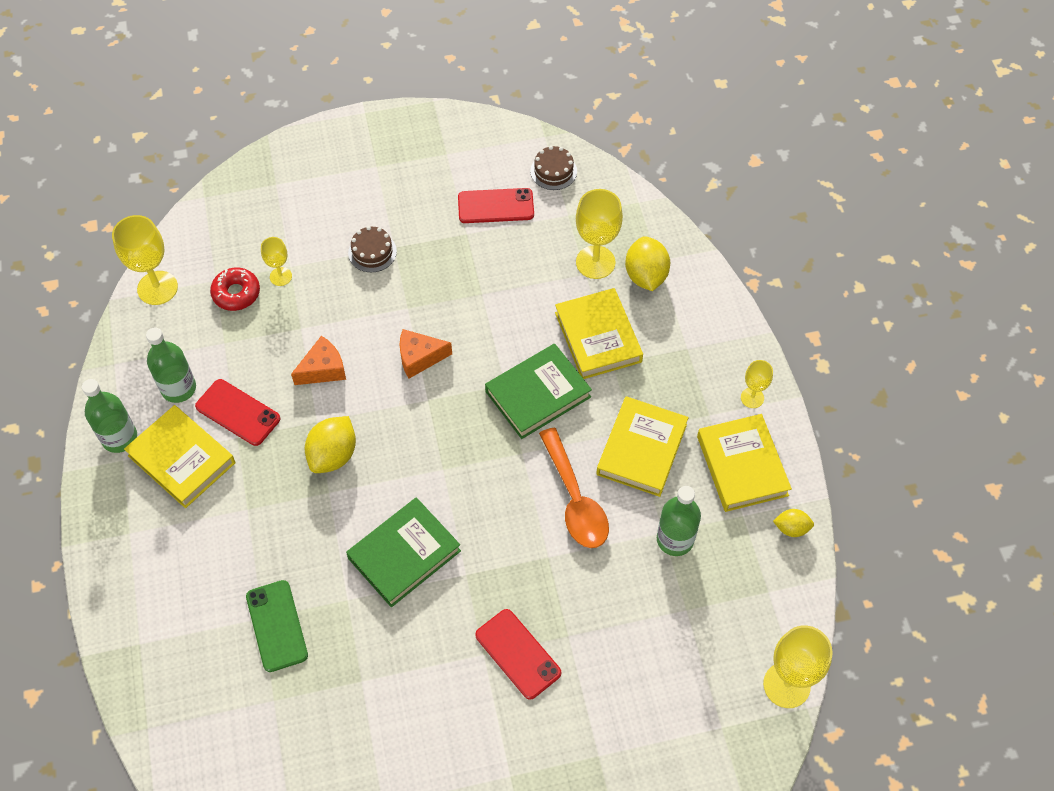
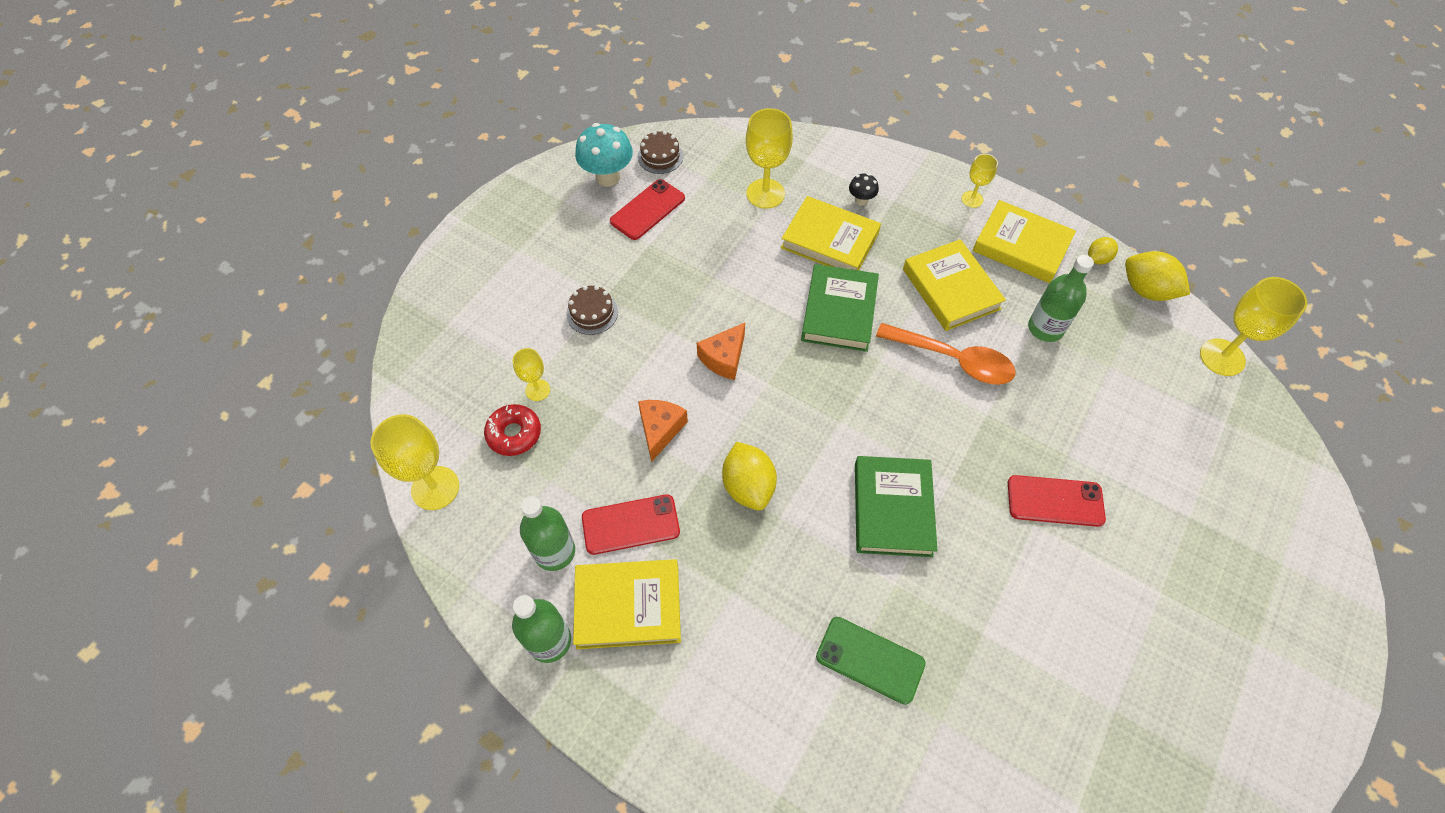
camera: 45 degrees left, 0 degrees up
(497, 158) = (608, 177): none -> turquoise mushroom
(646, 276) = (809, 176): yellow lemon -> yellow lemon (1146, 290)
(661, 326) = (861, 200): none -> black mushroom

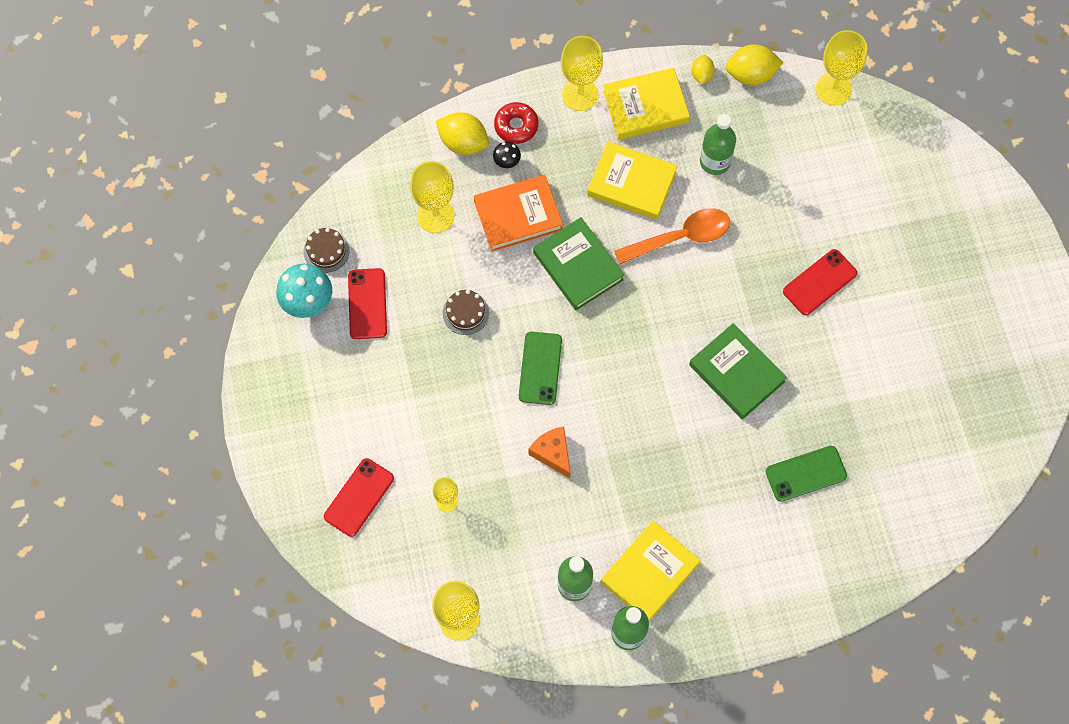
camera: 45 degrees left, 10 degrees up
(514, 434) = (466, 542): red donut -> red donut (516, 126)
(592, 313) = (419, 416): brown cake -> brown cake (465, 313)
(630, 524) = (600, 527): red phone -> red phone (359, 497)
(724, 358) = (540, 368): orange cheese -> green phone
(748, 486) = (642, 438): yellow lemon -> yellow lemon (463, 142)
(829, 240) = (518, 215): yellow book -> orange book
(972, 199) = (580, 94): yellow goblet -> yellow goblet, size x1.79

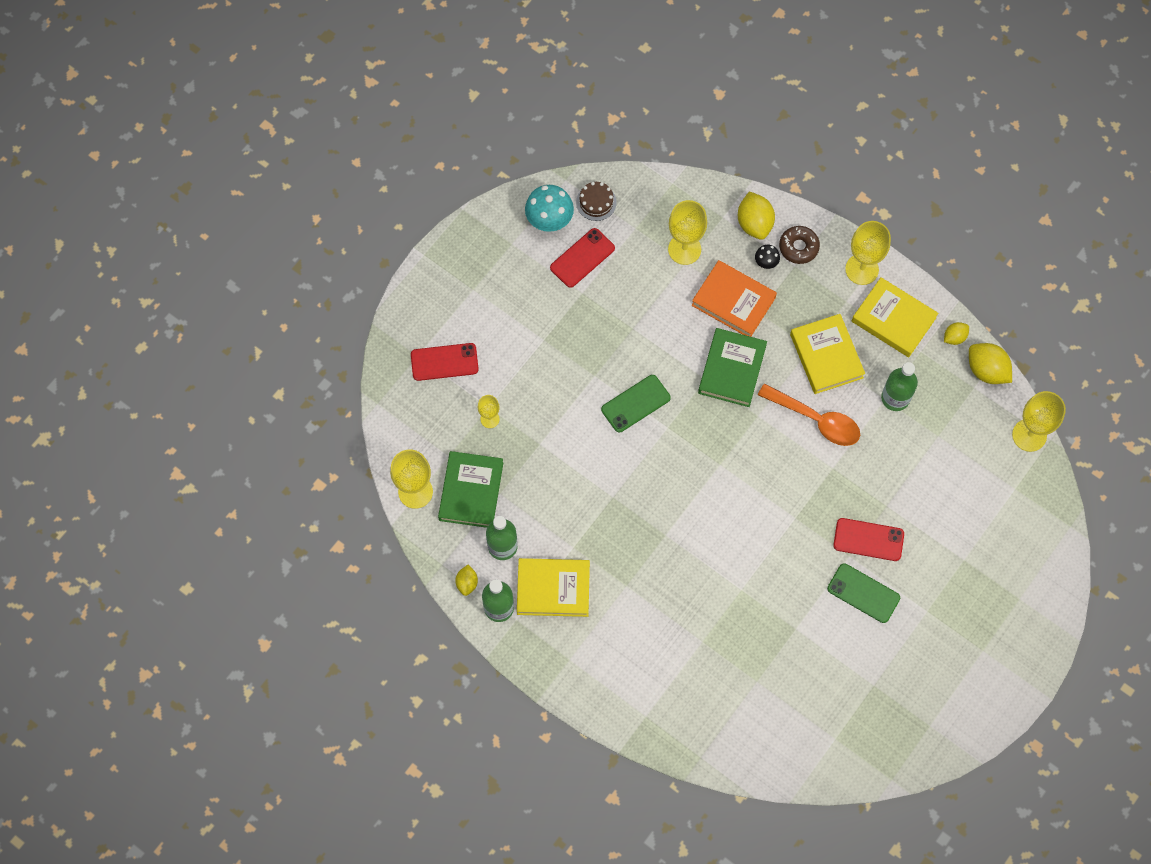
camera: 50 degrees right, 0 degrees up
(465, 313) = (632, 324): brown cake -> none
(516, 126) = (798, 247): red donut -> brown donut
(553, 453) = (582, 460): orange cheese -> none
(582, 643) = (467, 583): none -> yellow lemon
(736, 373) = (748, 535): green book -> green book (471, 491)
(805, 473) = (715, 638): green phone -> green phone (863, 593)

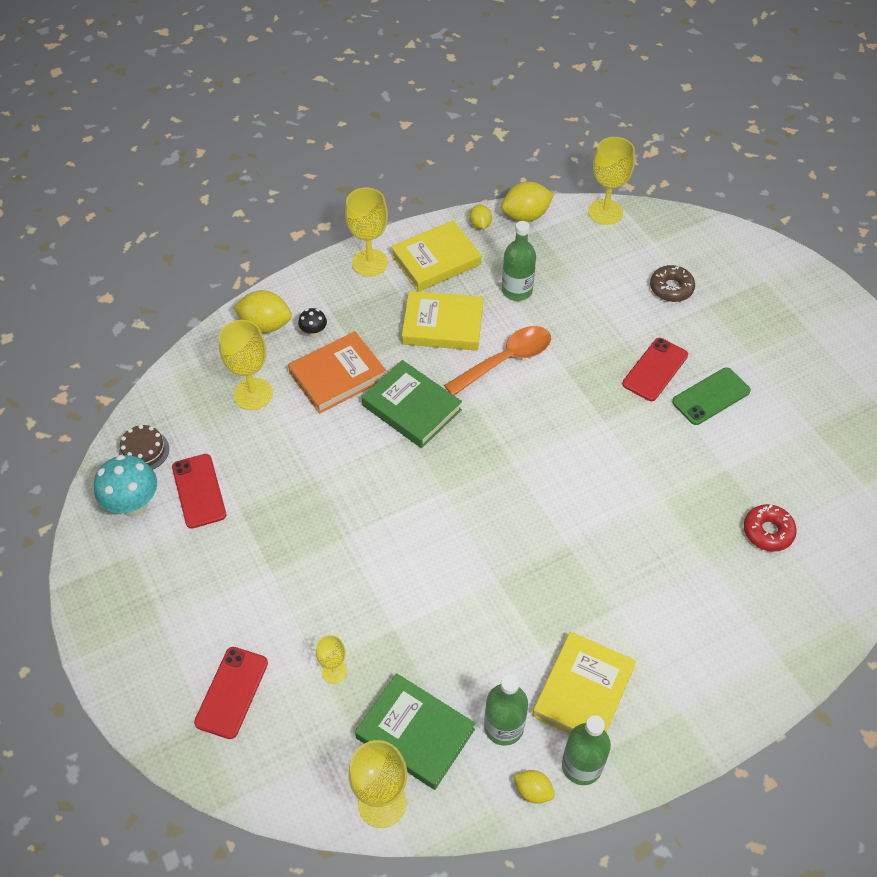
camera: 65 degrees left, 15 degrees down
(635, 403) = (400, 511): green phone -> none
(751, 677) = (768, 531): none -> red donut
(798, 247) = (315, 300): brown donut -> brown donut (671, 288)

